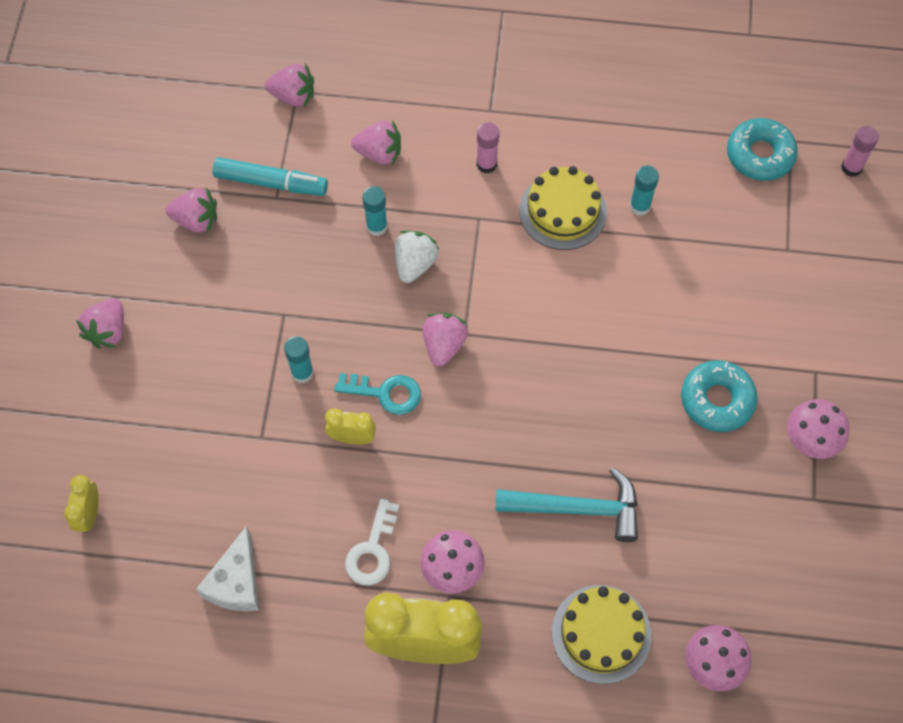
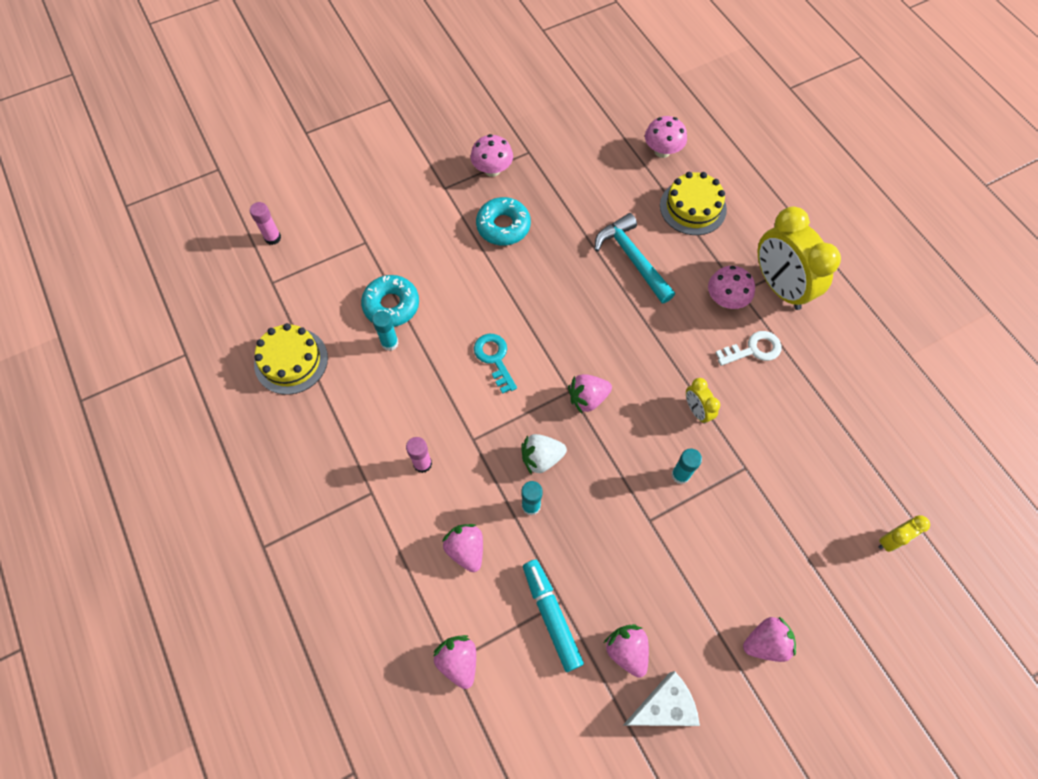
camera: 125 degrees left, 0 degrees up
(236, 582) = (842, 412): white cheese -> white cheese (663, 706)
(385, 393) = (650, 411): turquoise key -> turquoise key (494, 358)
(563, 211) = (427, 388): yellow cake -> yellow cake (291, 361)
(760, 155) = (296, 294): turquoise donut -> turquoise donut (391, 305)

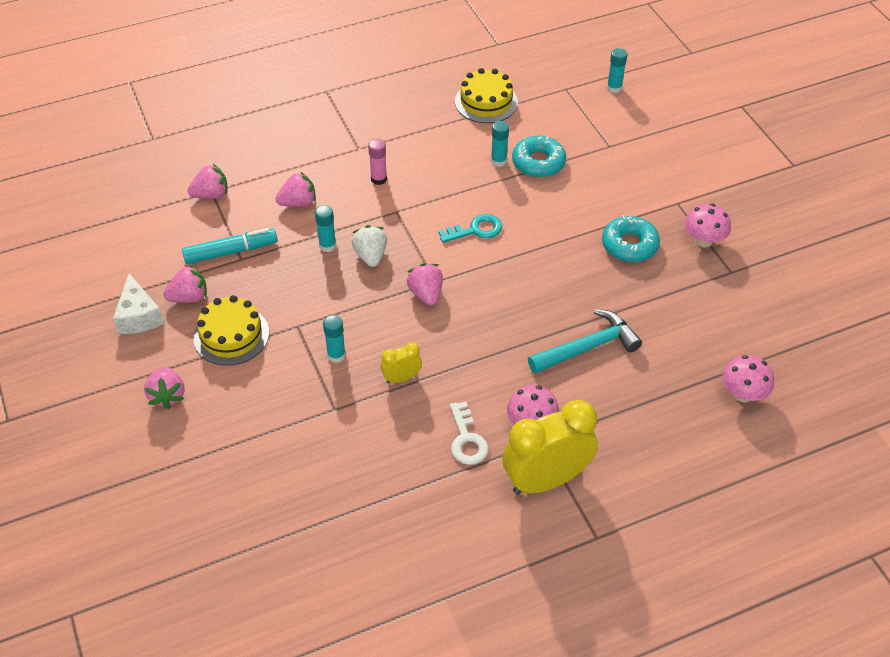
camera: 95 degrees right, 15 degrees down
(273, 238) = (614, 88): pink glue stick -> turquoise glue stick
(693, 207) = (659, 412): yellow cake -> yellow cake (231, 335)
(891, 540) = (235, 521): yellow clock -> none

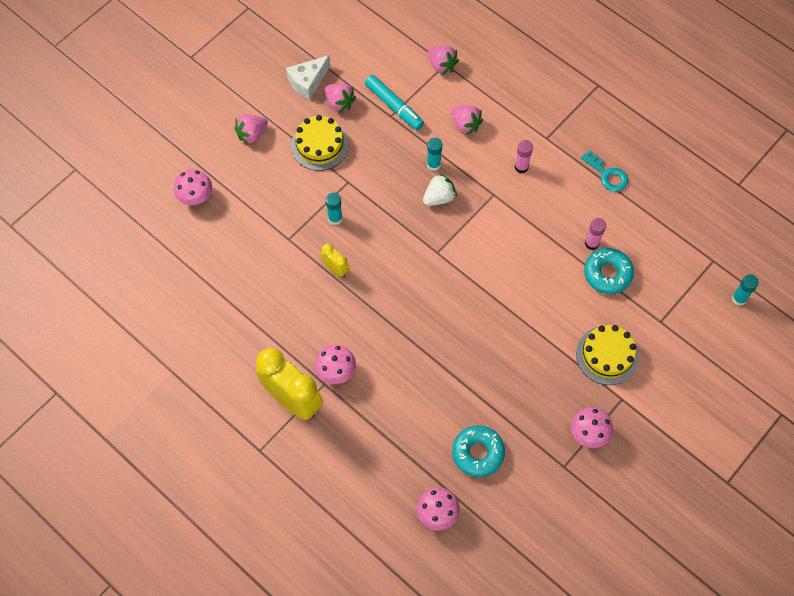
camera: 65 degrees right, 15 degrees up
(213, 485) = (195, 197): none -> pink mushroom
(426, 294) = (421, 251): pink strawberry -> none
(467, 439) = (302, 334): white key -> none
(476, 230) = (505, 258): turquoise key -> turquoise key (607, 174)
(486, 102) = (657, 205): yellow cake -> yellow cake (607, 355)
(498, 161) = (592, 243): turquoise glue stick -> pink glue stick
(588, 347) = (427, 384): turquoise hammer -> none
(629, 245) = (551, 377): turquoise donut -> turquoise donut (478, 453)

